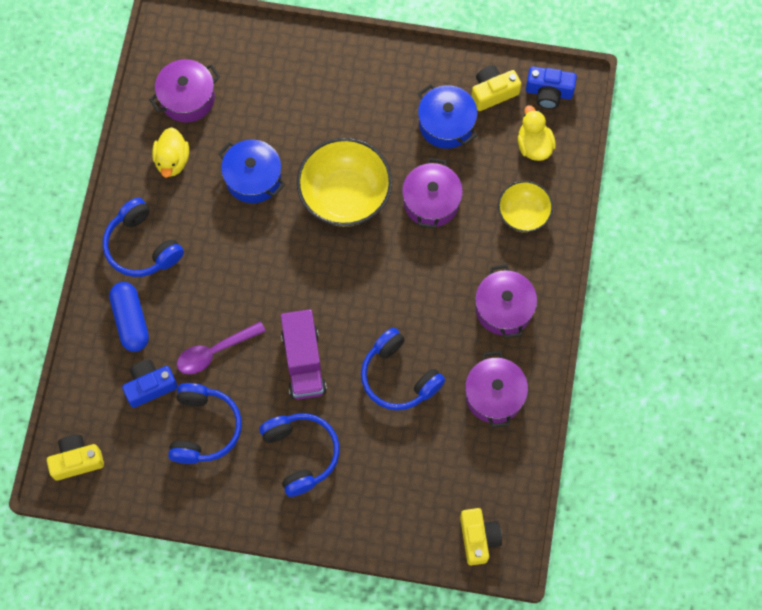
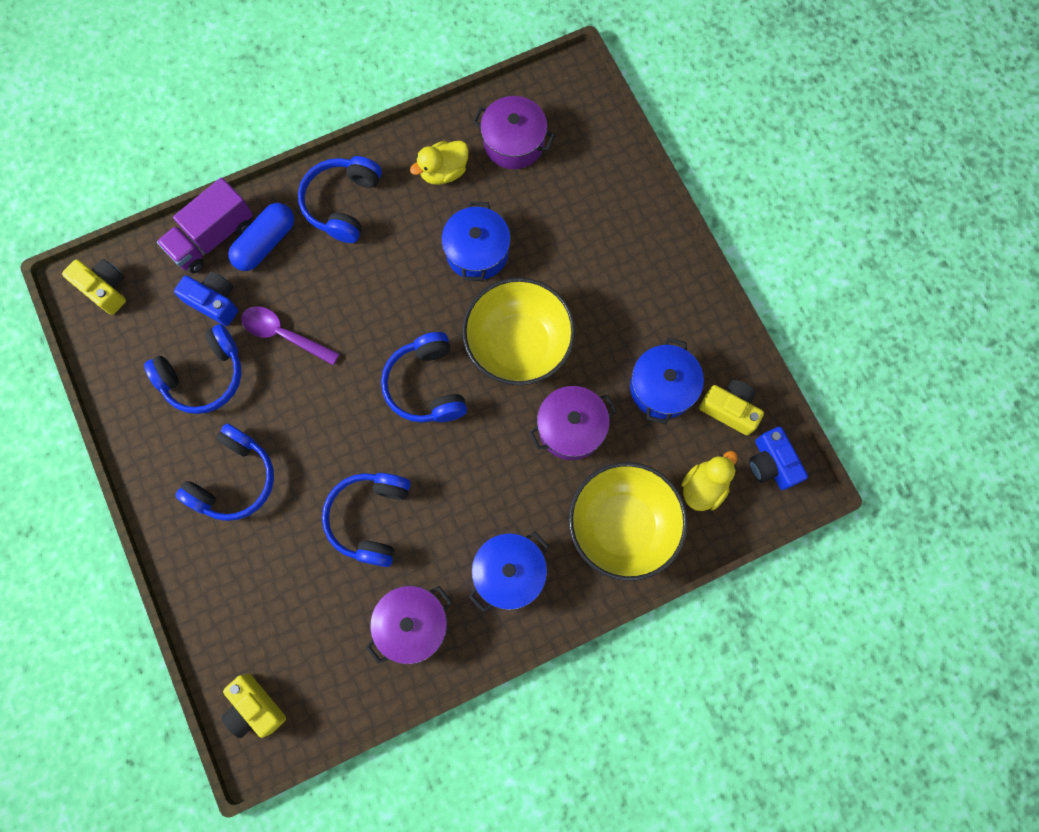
camera: 55 degrees right, 5 degrees up
(303, 362) = (327, 420): purple truck -> purple truck (213, 237)
(329, 277) = (426, 385): none -> blue headphones
(478, 538) = (255, 707): yellow camera -> yellow camera turned 90 degrees clockwise
(504, 309) = (509, 573): purple pot -> blue pot
(523, 214) = (622, 525): yellow bowl -> yellow bowl, size x1.71

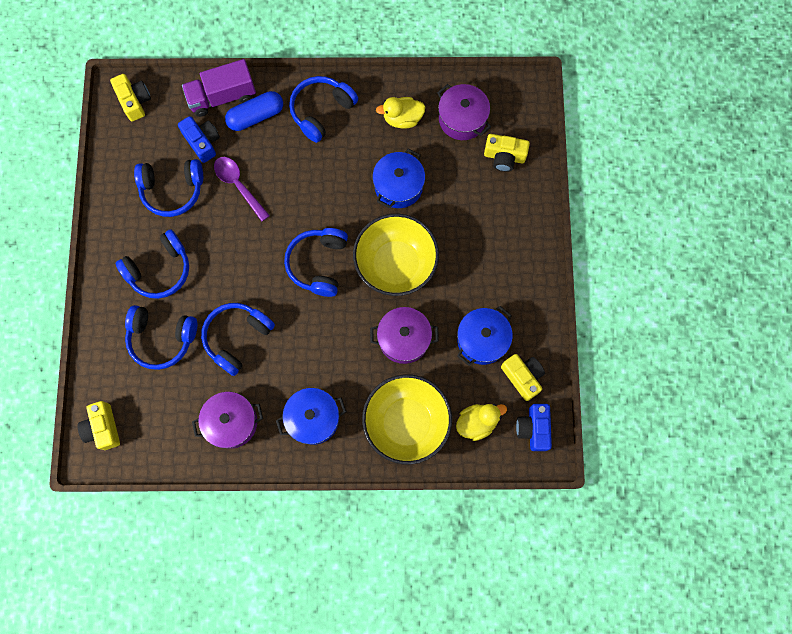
camera: 25 degrees right, 0 degrees up
(277, 562) = (162, 338): none -> blue headphones
(583, 165) = (504, 157): none -> yellow camera

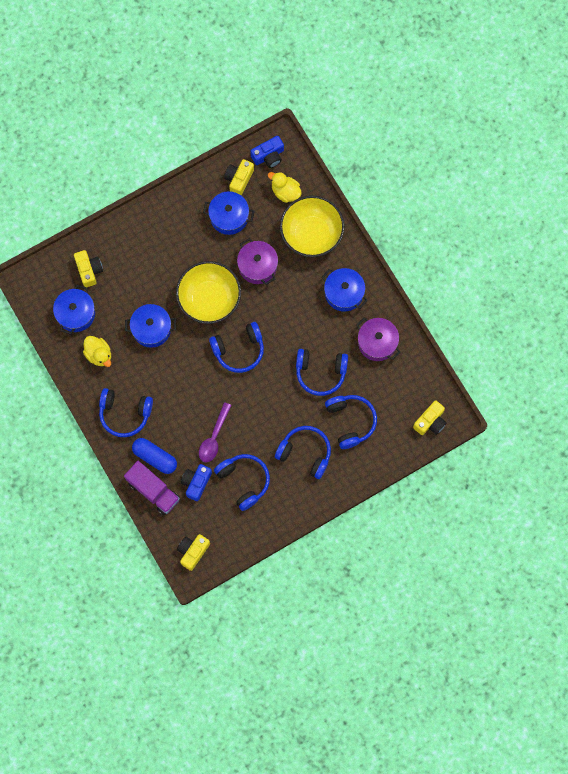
camera: 120 degrees left, 0 degrees up
(462, 119) = (76, 314): purple pot -> blue pot

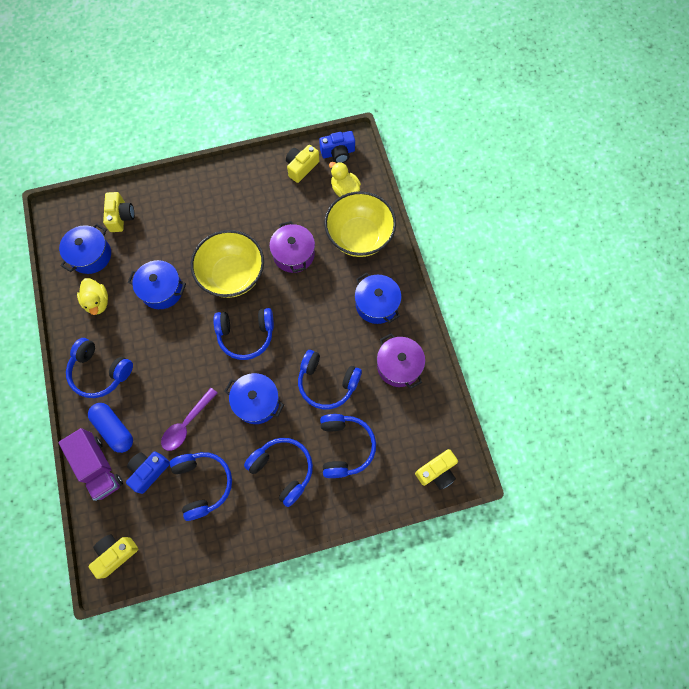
camera: 15 degrees right, 5 degrees down
(229, 217) = (280, 200): blue pot -> blue pot (256, 402)

